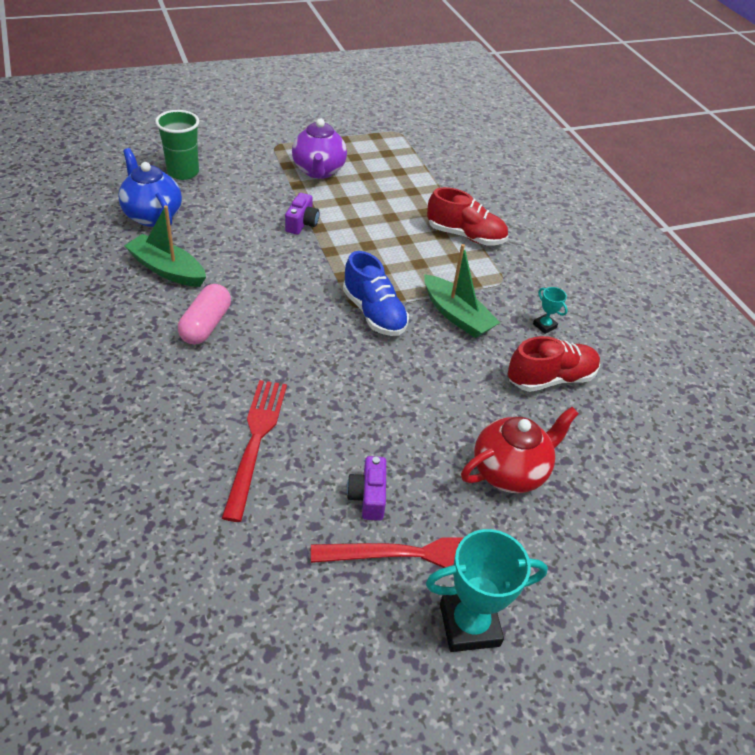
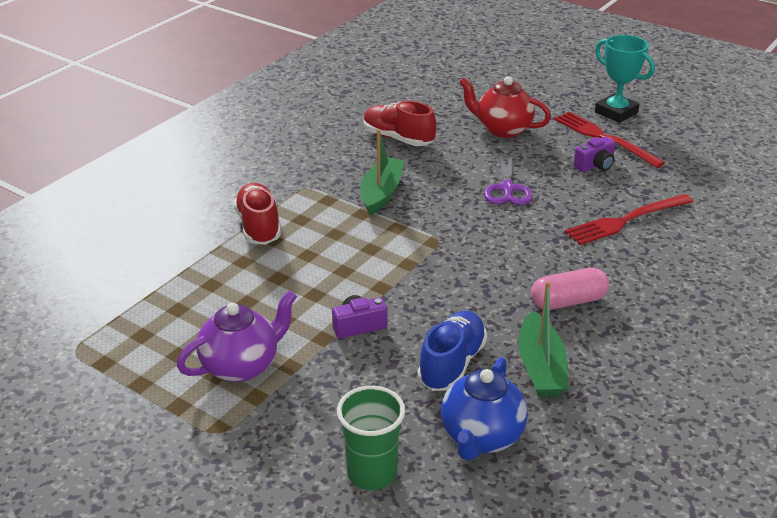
camera: 120 degrees left, 10 degrees down
(374, 313) = (432, 229): blue shoe -> blue shoe (452, 364)
(390, 395) = (507, 189): none -> purple scissors
(544, 326) = (341, 155): turquoise trophy -> none

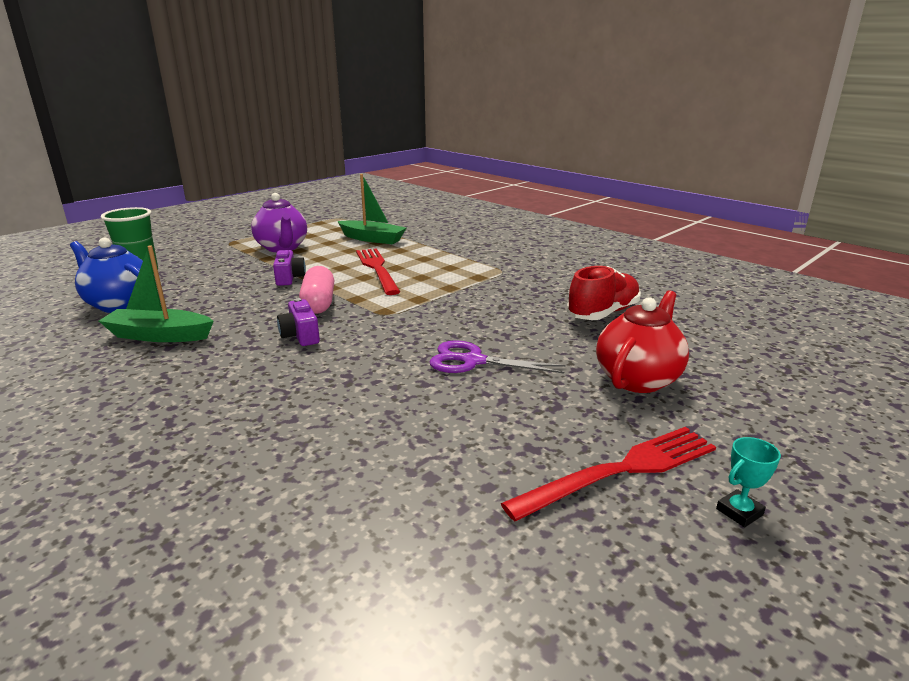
camera: 100 degrees right, 10 degrees down
(258, 226) = (446, 255): red shoe -> none
(381, 193) = (484, 298): green boat -> green boat (372, 239)
(452, 364) = (208, 303): blue shoe -> none
(568, 301) = (231, 363): pink capsule -> pink capsule (318, 303)
(595, 165) = (524, 441): purple camera -> purple camera (300, 335)
(616, 112) = (739, 512): turquoise trophy -> turquoise trophy, size x0.47
(626, 220) = (358, 435): red fork -> red fork (377, 269)

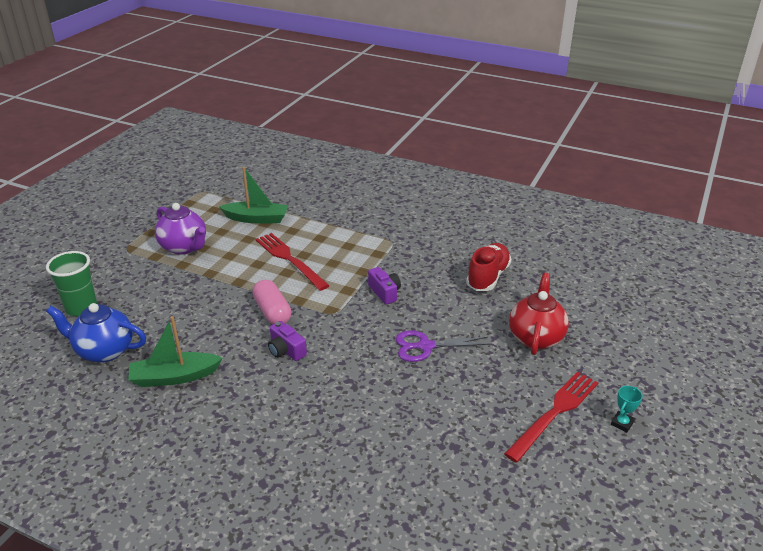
camera: 20 degrees left, 10 degrees up
(289, 278) = (223, 286): purple camera -> purple camera (385, 292)

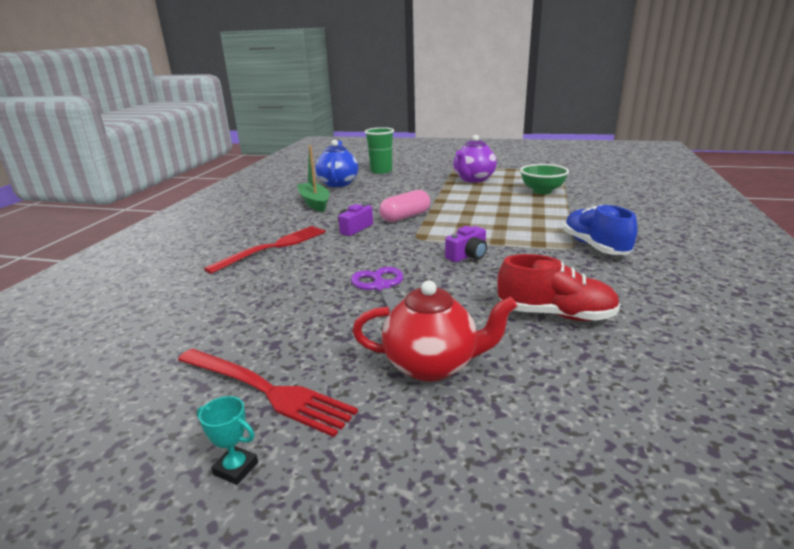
camera: 80 degrees right, 10 degrees down
(256, 219) = (542, 191): green boat -> green bowl
(289, 259) = (489, 211): red fork -> red fork (273, 247)
(395, 232) = (595, 246): none -> blue shoe

